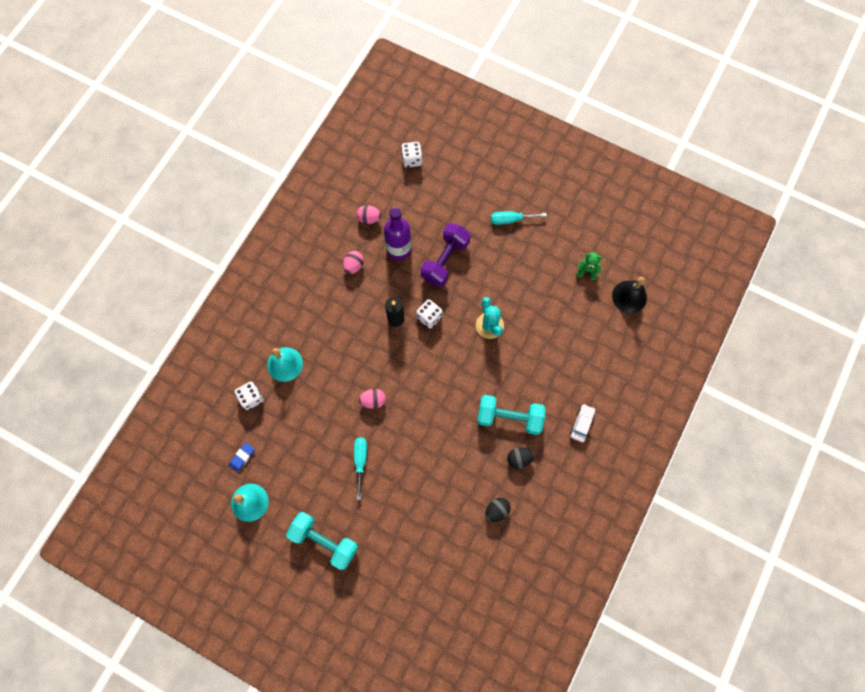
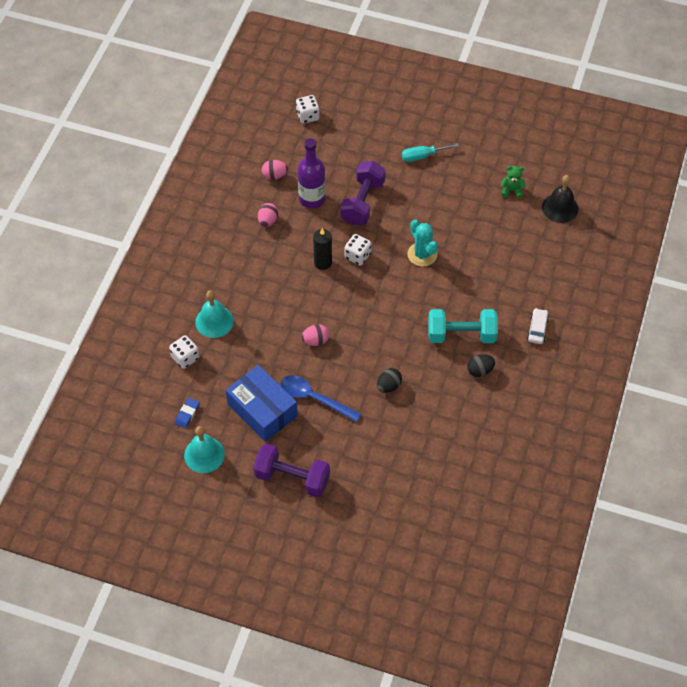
camera: 10 degrees left, 15 degrees down
(311, 465) = (262, 410): none -> blue box
(324, 541) = (292, 477): turquoise dumbbell -> purple dumbbell
(360, 461) = (314, 398): turquoise screwdriver -> blue spoon
(496, 510) = (467, 421): black egg -> black egg (388, 386)

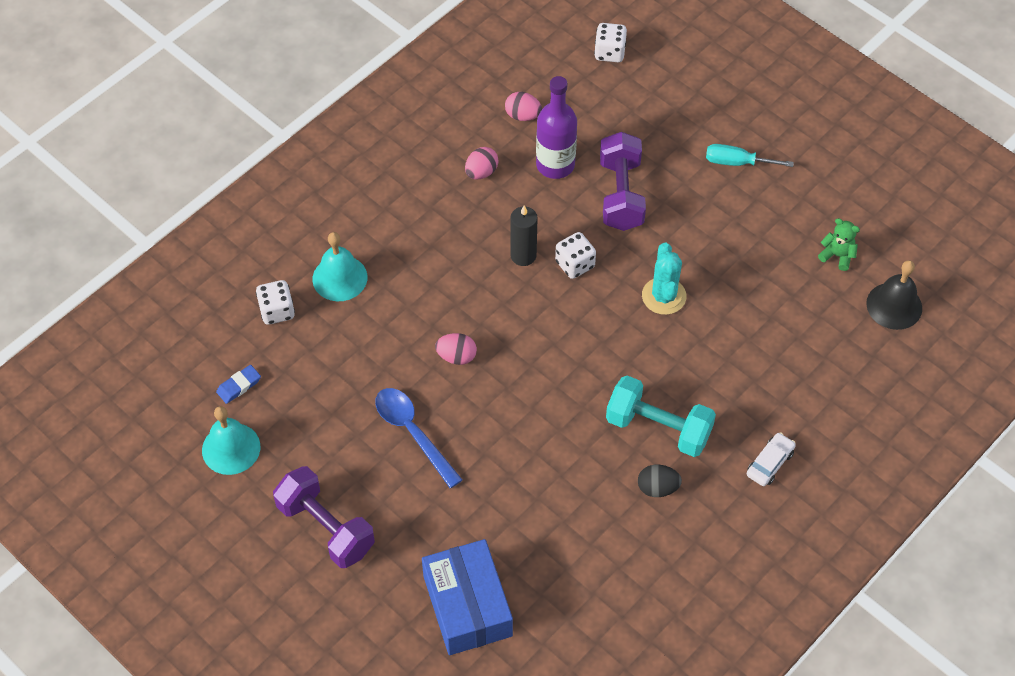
camera: 25 degrees right, 0 degrees up
(262, 410) = (337, 420): blue box -> blue box (467, 606)
(362, 202) = (620, 194): purple dumbbell -> purple dumbbell turned 45 degrees counterclockwise
(388, 386) = (521, 457): black egg -> none

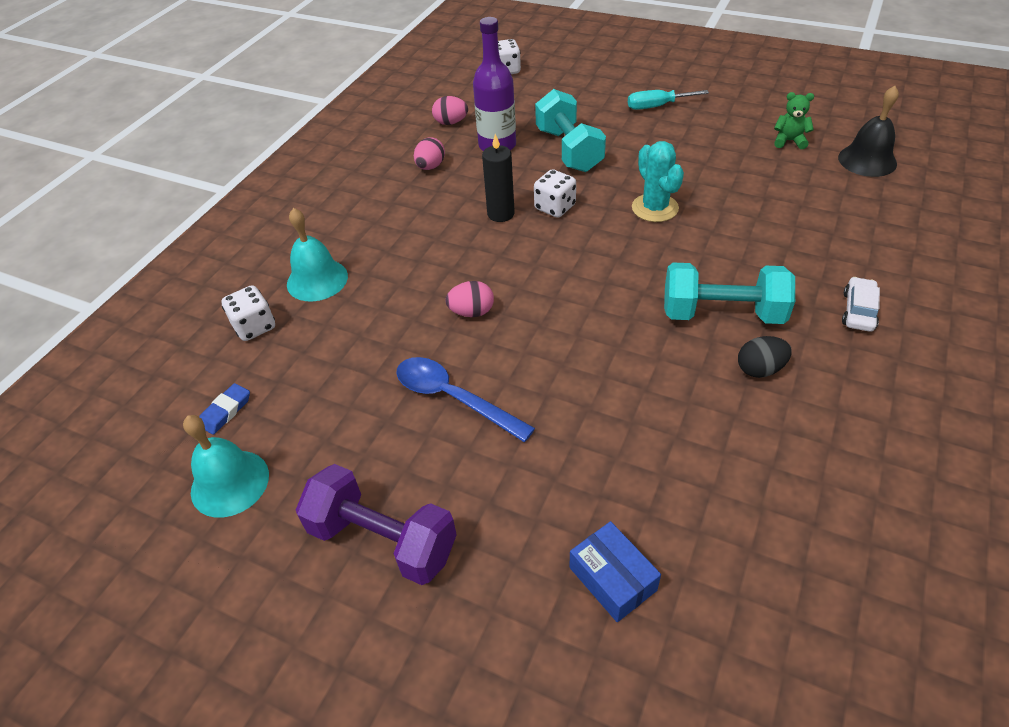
camera: 15 degrees left, 10 degrees down
(467, 606) = (612, 579): blue box -> blue box, size x0.56
(620, 194) = (568, 150): purple dumbbell -> turquoise dumbbell

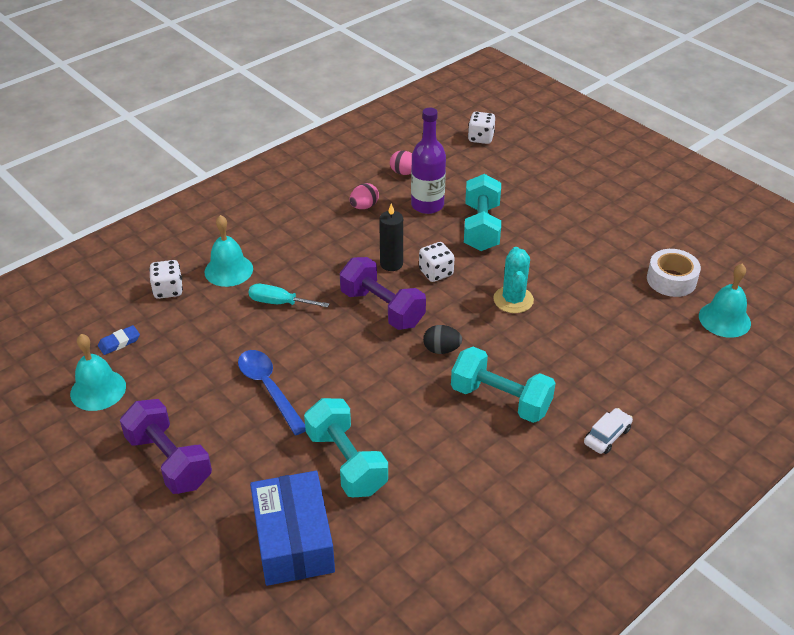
camera: 20 degrees right, 5 degrees down
(472, 312) = (320, 333): pink egg -> none
(524, 262) = (382, 308): none -> purple dumbbell
(606, 450) = (346, 462): none -> turquoise dumbbell
(612, 579) = (293, 540): blue box -> blue box, size x1.78
(657, 106) = (583, 212): turquoise screwdriver -> turquoise screwdriver (279, 303)
(760, 369) = (496, 449): black egg -> black egg (441, 349)
(789, 141) = (671, 280): green teddy bear -> white tape
(867, 160) = (724, 319): black bell -> turquoise bell

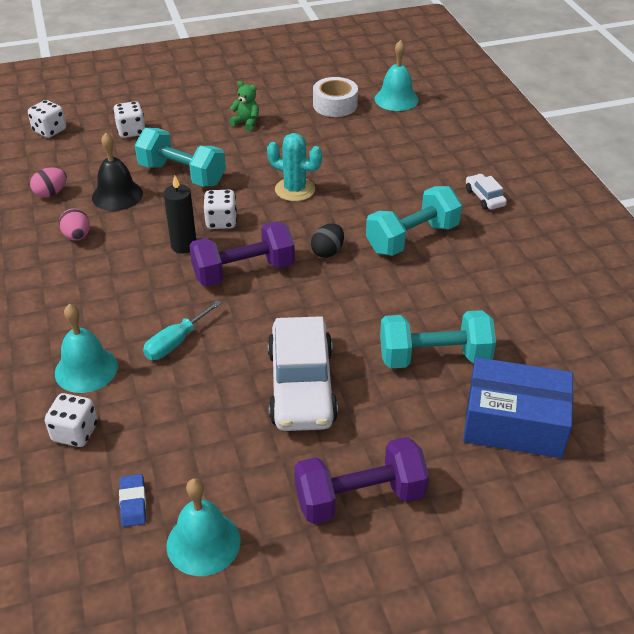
camera: 65 degrees left, 0 degrees up
(269, 389) = (301, 386): blue spoon -> white car
(427, 205) = (117, 195): purple bottle -> black bell
(516, 177) = (131, 131): none -> white dice
(588, 235) = (246, 123): none -> green teddy bear

